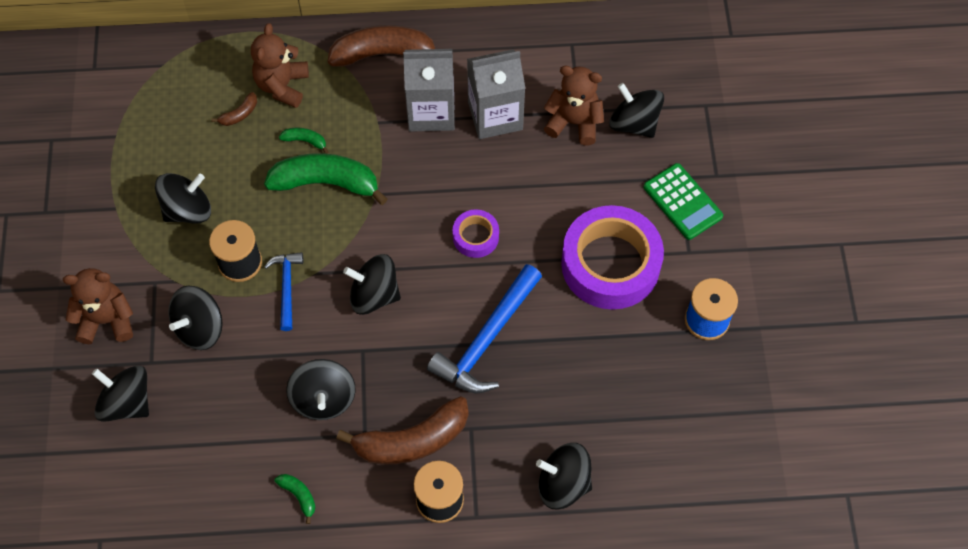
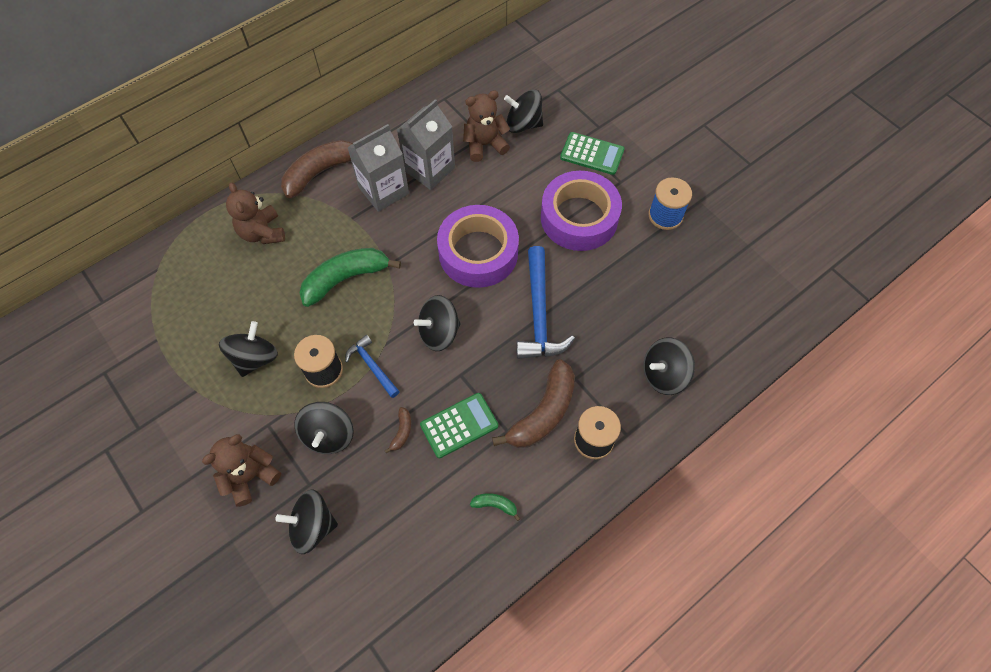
camera: 35 degrees left, 0 degrees up
(239, 114) = (244, 269): brown banana -> brown banana (402, 432)
(305, 141) = (308, 259): green banana -> none
(323, 399) = (459, 425): black spinning top -> green calculator
(475, 237) = (478, 252): purple tape -> purple tape, size x2.11

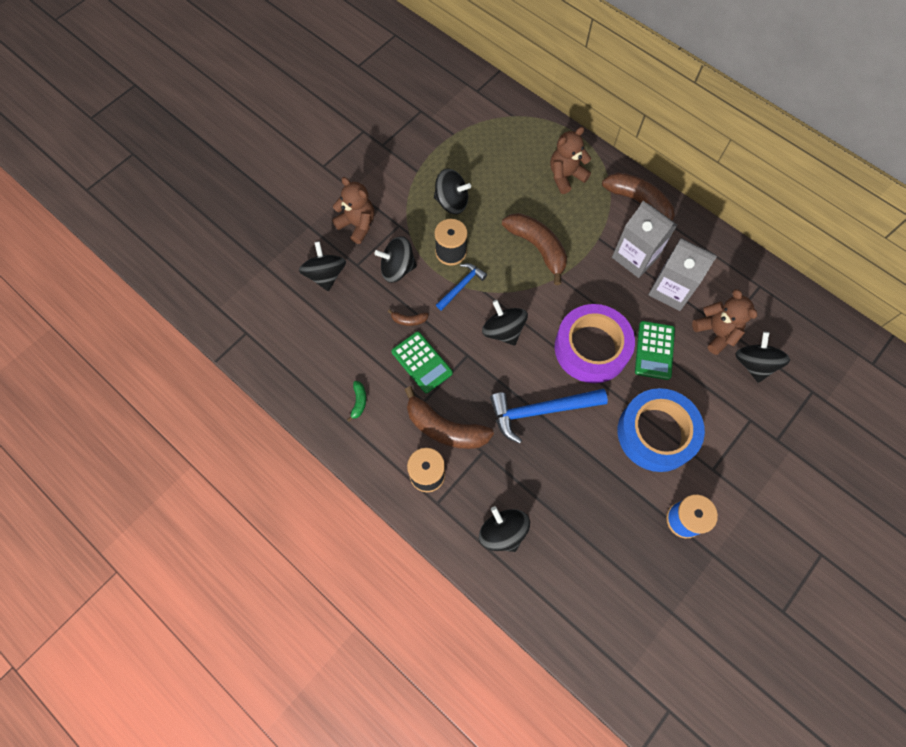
camera: 80 degrees right, 5 degrees up
(345, 279) = (537, 248): green banana -> brown banana
(579, 217) = (656, 433): purple tape -> blue tape
(592, 154) = (739, 436): green calculator -> green calculator (654, 350)

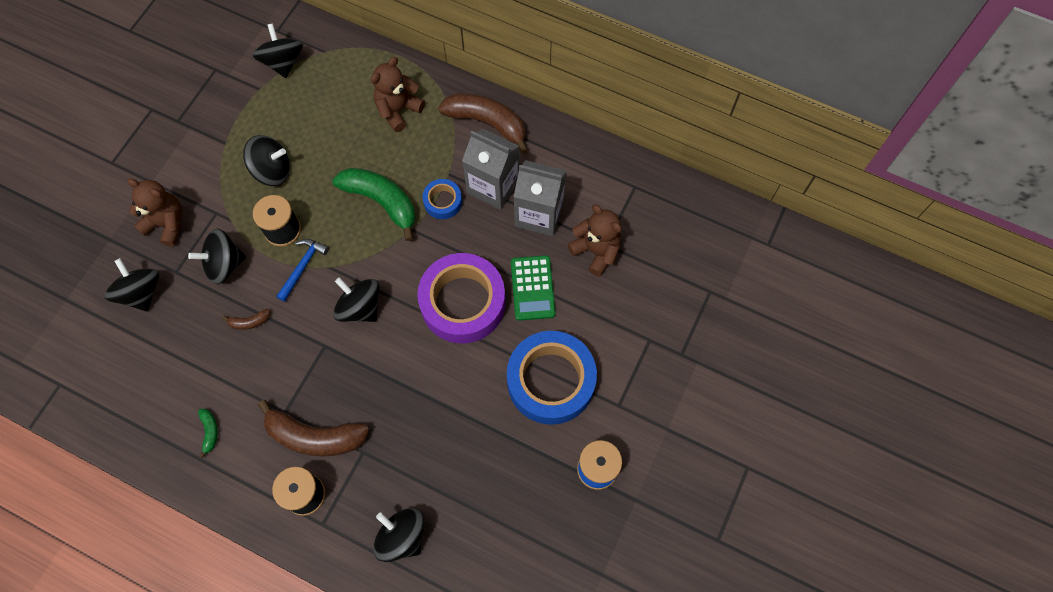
camera: 15 degrees left, 0 degrees up
(421, 362) = (274, 367): green calculator -> none
(537, 248) = (381, 201): brown banana -> green banana
(540, 411) = (419, 388): blue hammer -> none
(589, 260) = (443, 201): none -> blue tape
(754, 364) = (643, 276): black spinning top -> black spinning top (283, 62)

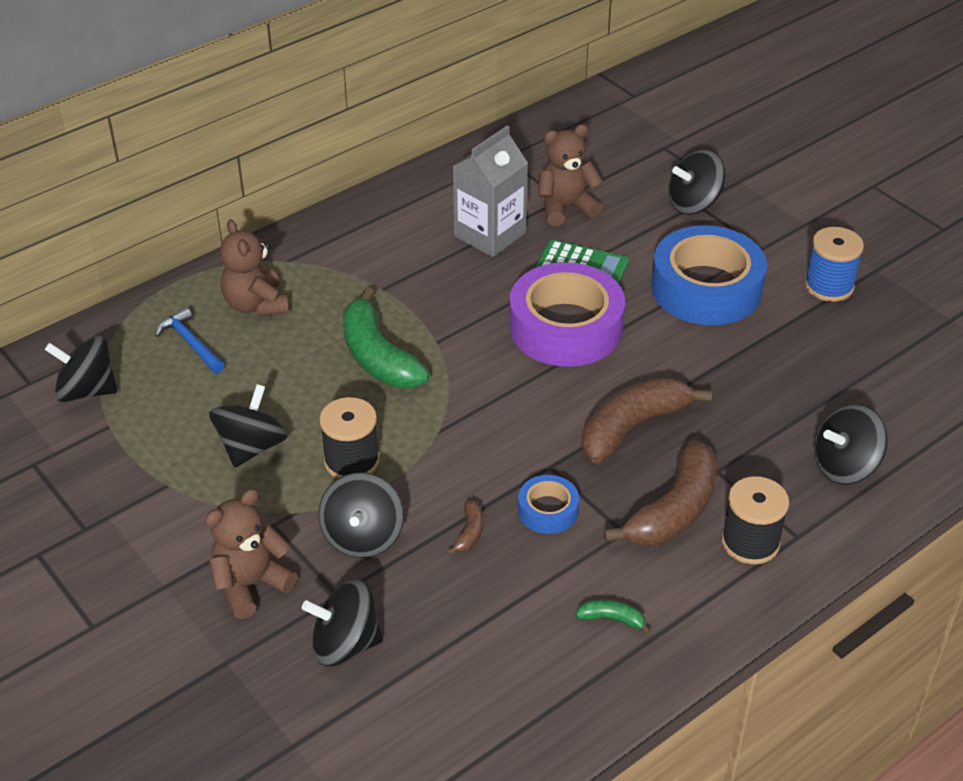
camera: 65 degrees left, 25 degrees down
(303, 267) = (422, 456): blue hammer -> blue hammer (190, 343)
(360, 307) = (516, 418): black spinning top -> black spinning top (694, 203)
(381, 201) = (378, 356): green banana -> green banana turned 90 degrees counterclockwise
(443, 201) = (417, 304): blue tape -> blue tape (548, 510)
(487, 122) = (336, 237): brown banana -> brown banana (632, 427)
(493, 186) = (426, 258): grey carton -> none

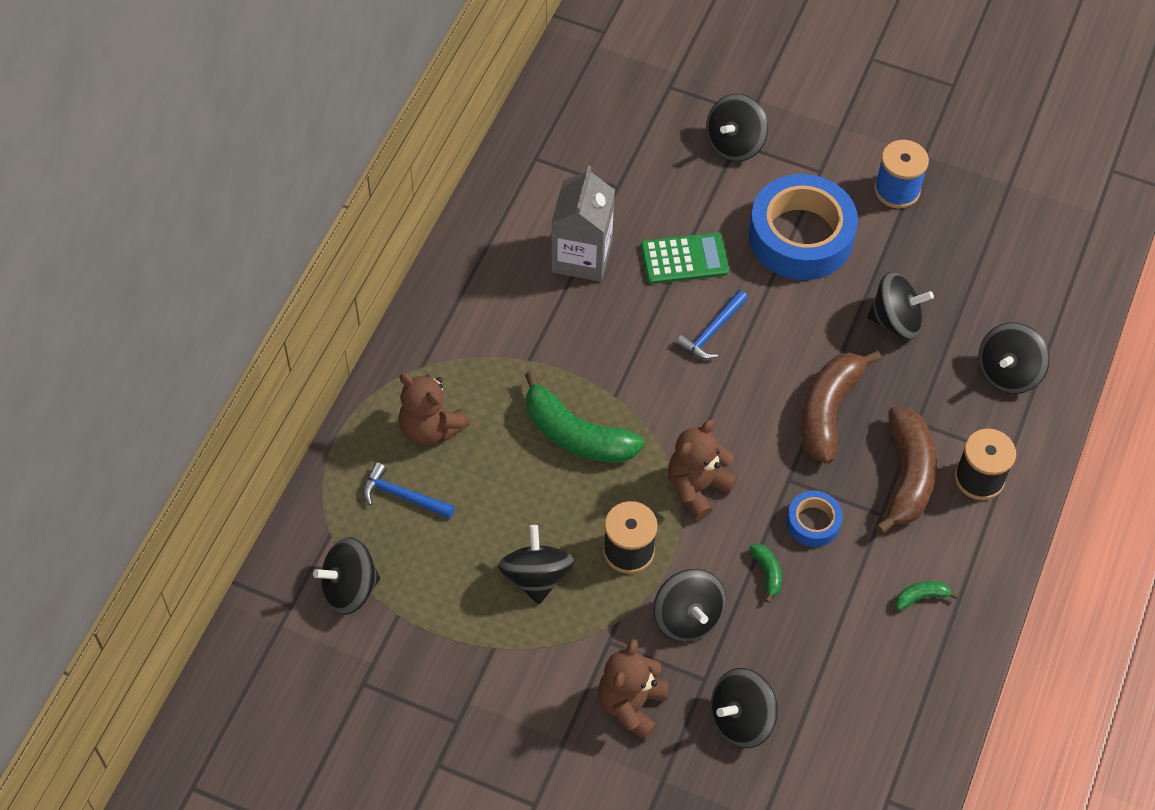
camera: 30 degrees left, 15 degrees up
(469, 532) = (767, 573): brown banana -> green banana
(565, 327) = (712, 331): purple tape -> blue hammer
(566, 207) = (628, 196): brown teddy bear -> brown teddy bear (697, 487)
(754, 383) = (895, 321): none -> black spinning top

